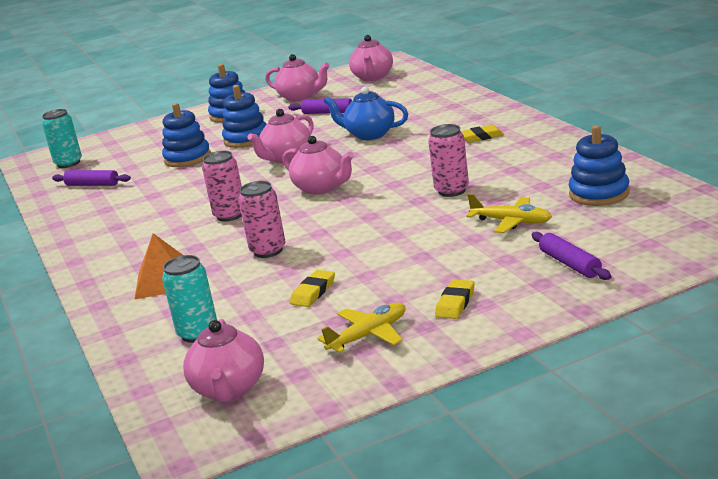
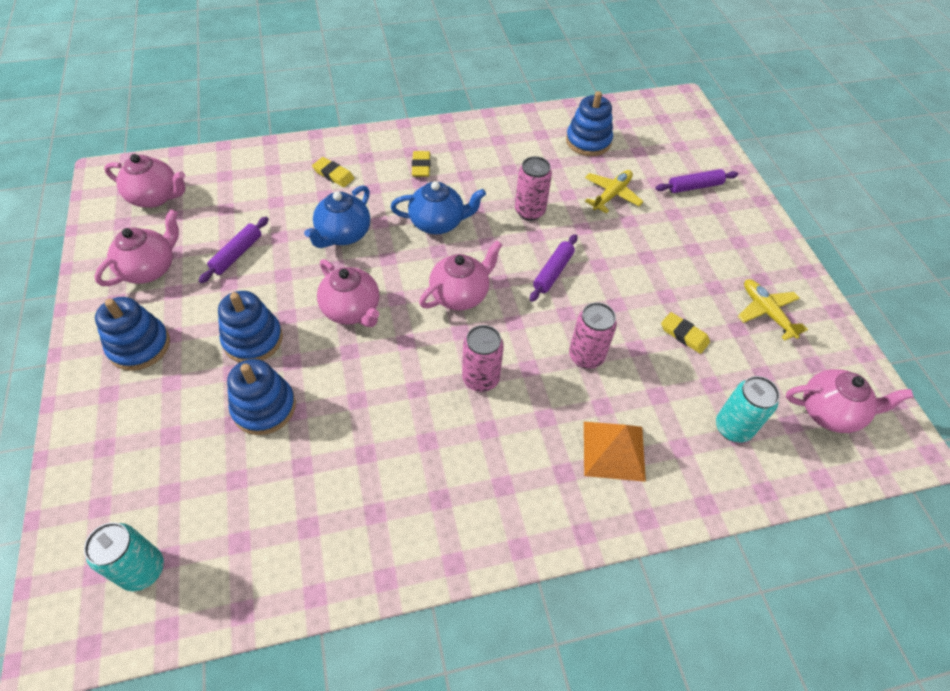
camera: 85 degrees left, 30 degrees up
(92, 185) = (269, 530): purple rolling pin -> purple rolling pin (553, 272)
(407, 160) = (438, 223): none -> blue teapot
(455, 303) = (732, 255): yellow eraser -> yellow eraser (333, 174)

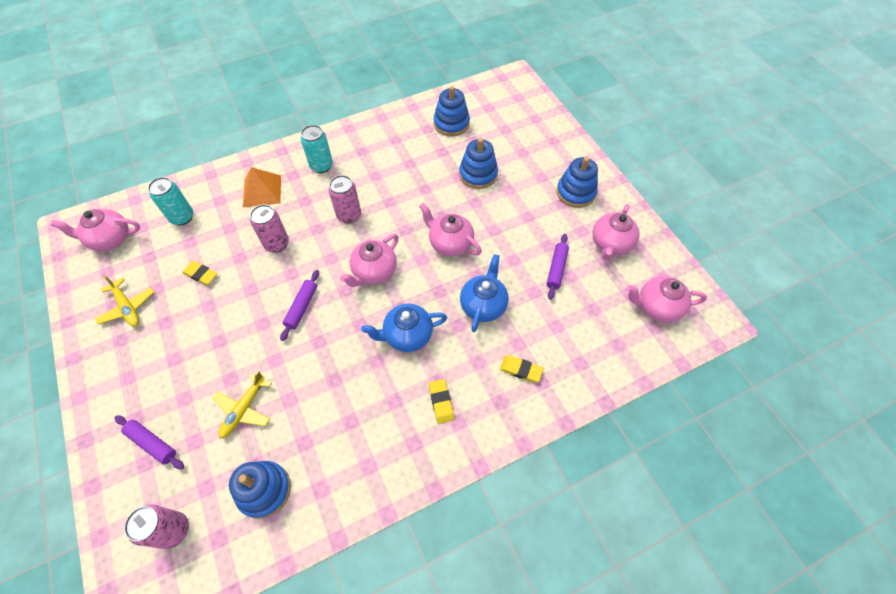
camera: 170 degrees right, 5 degrees up
(143, 570) = (497, 101): turquoise can -> turquoise can (321, 166)
(253, 339) = (507, 210): blue stacking toy -> blue stacking toy (451, 124)
(529, 211) = (325, 368): pink can -> pink can (174, 530)
(694, 187) = (152, 443): purple rolling pin -> purple rolling pin turned 60 degrees clockwise

